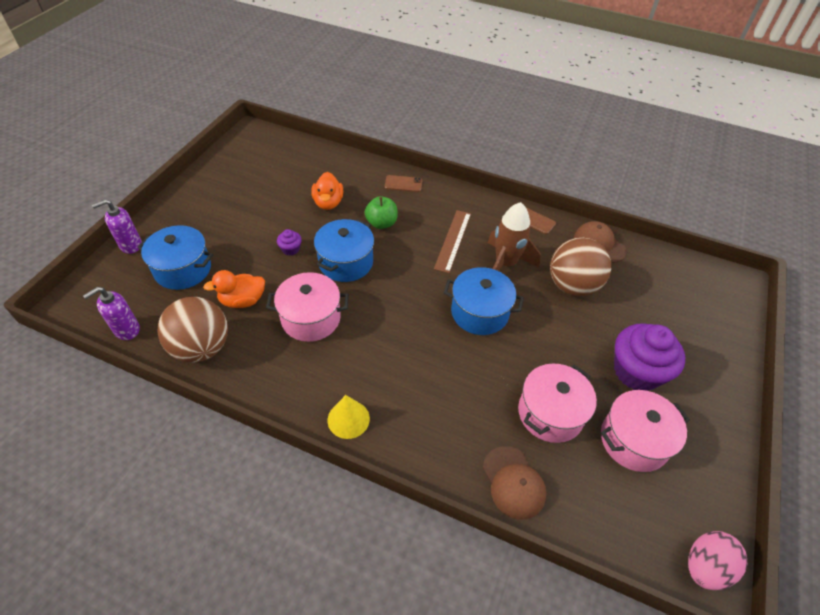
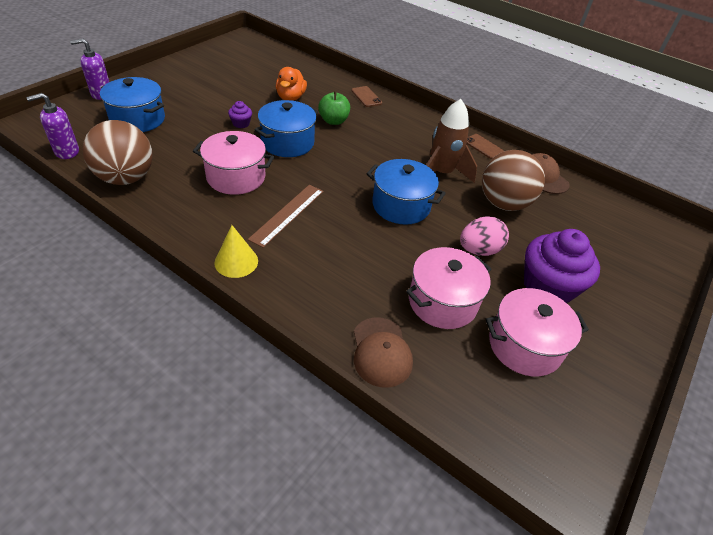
camera: 10 degrees right, 5 degrees down
(243, 300) = (180, 152): orange duck -> none
(403, 184) = (366, 97): brown phone -> brown phone turned 45 degrees clockwise
(453, 240) = (396, 146): brown ruler -> brown ruler (287, 214)
(705, 566) = (569, 481): pink egg -> pink egg (479, 250)

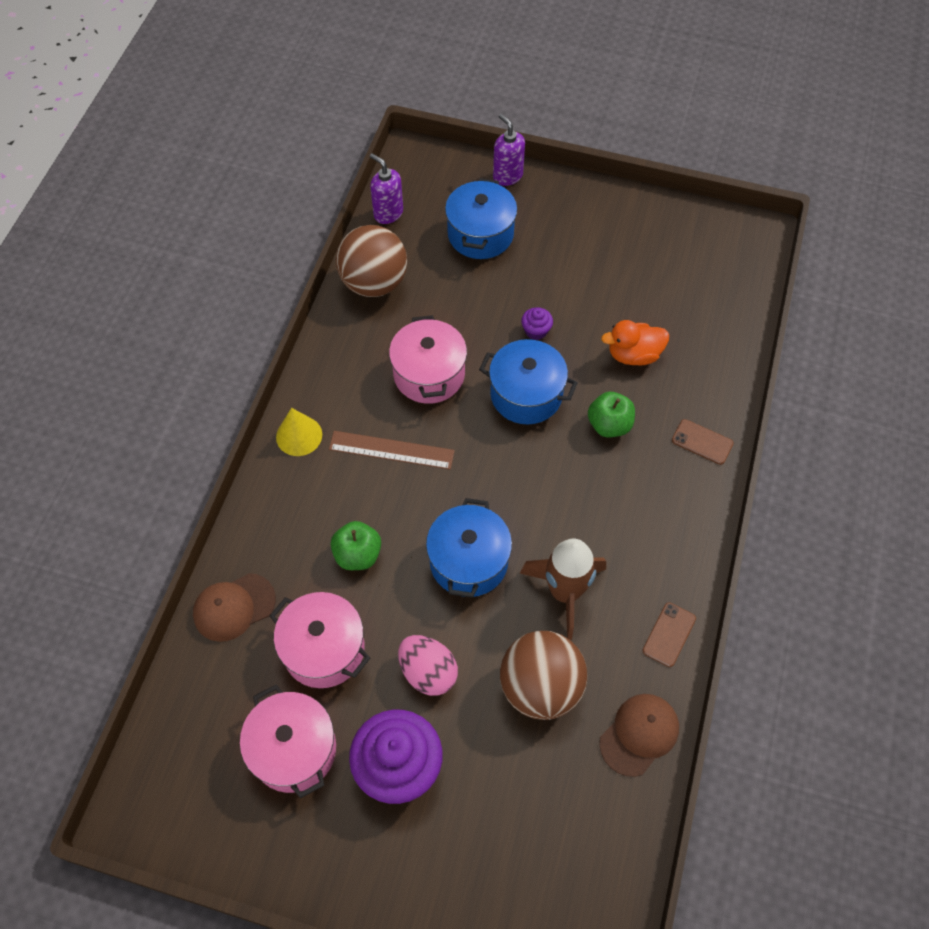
camera: 75 degrees right, 15 degrees up
(366, 97) = (702, 442): brown phone -> brown phone turned 75 degrees clockwise
(368, 259) = (358, 555): none -> green apple

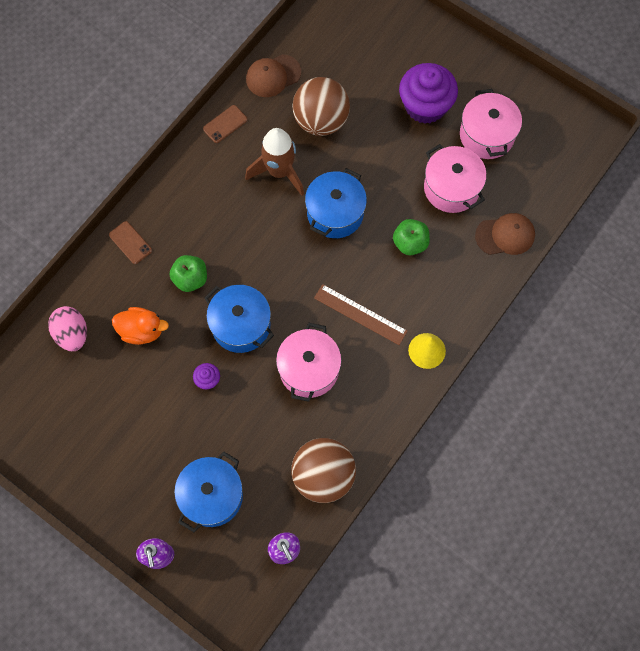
camera: 160 degrees left, 10 degrees up
(428, 672) = (388, 152): pink egg -> pink egg (72, 334)

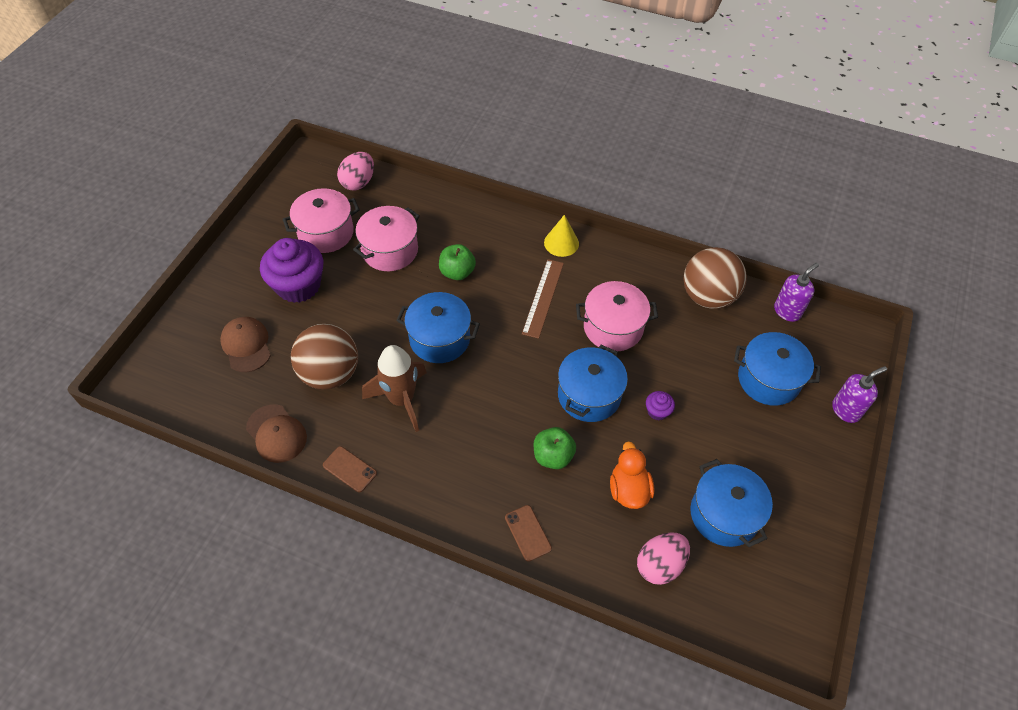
camera: 105 degrees left, 15 degrees down
(96, 401) = (724, 514): none -> blue pot
(130, 242) = (528, 533): brown phone -> brown phone turned 60 degrees counterclockwise
(505, 235) = (430, 205): brown cap -> brown cap (246, 345)
(551, 172) = (358, 182): none -> pink egg

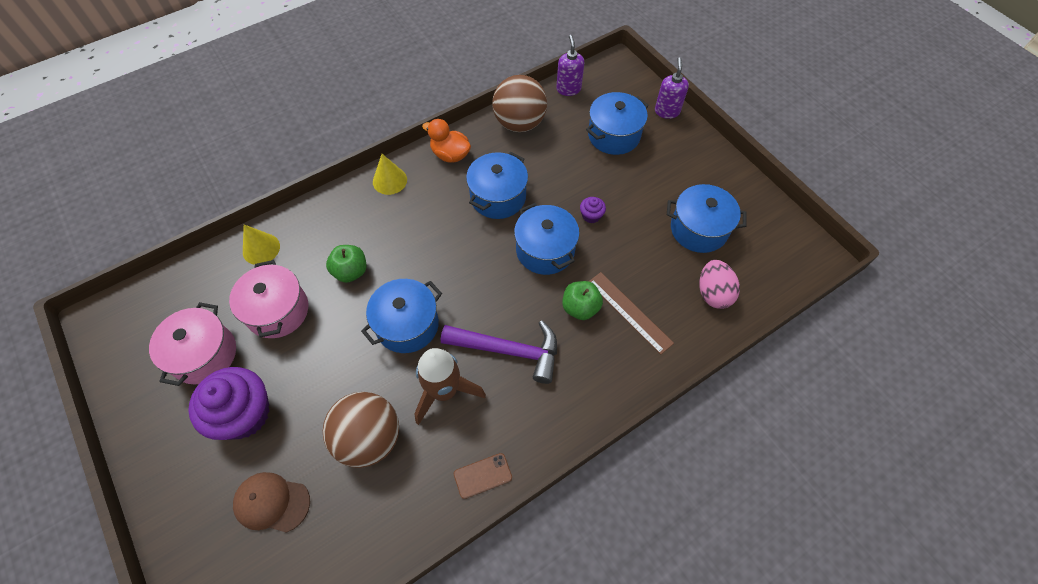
camera: 55 degrees left, 5 degrees up
(276, 433) = (397, 524): brown cap -> none
(358, 182) = (172, 293): pink egg -> none
(432, 206) = (261, 249): none -> yellow cone
(470, 424) = (509, 351): none -> purple hammer
(528, 533) = (634, 366): brown phone -> none
(543, 298) = (431, 225): brown ruler -> brown ruler (629, 312)
(613, 327) = (498, 197): pink pot -> blue pot
(628, 490) = (642, 275): orange duck -> orange duck (450, 155)

